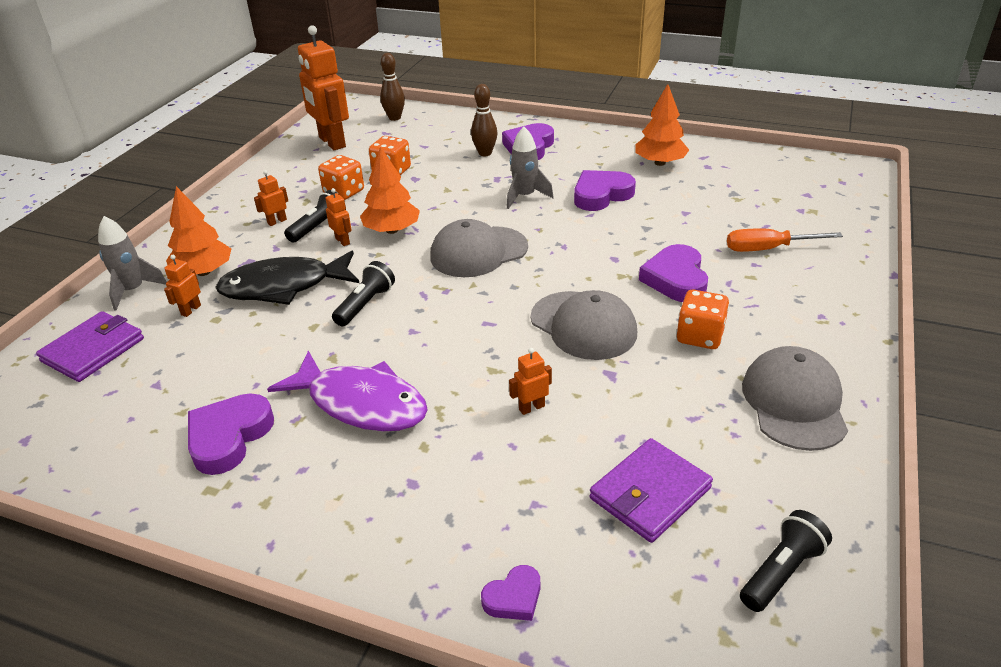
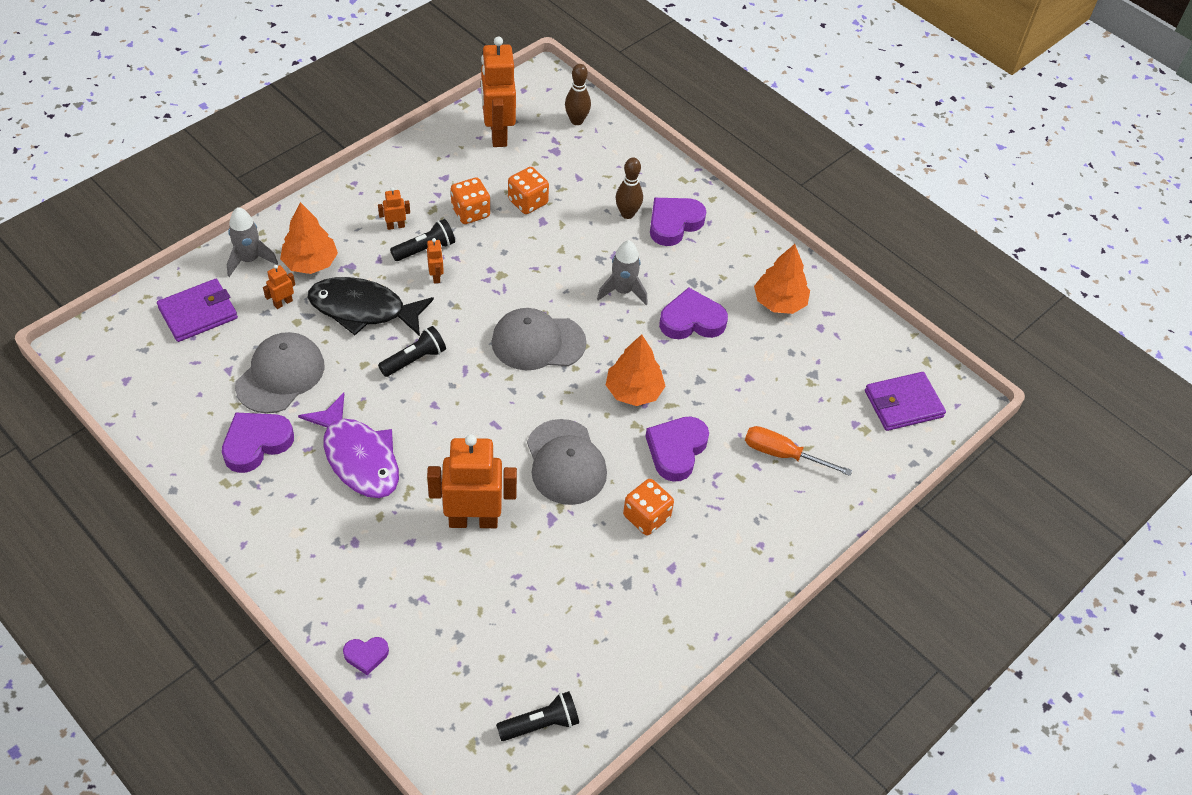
camera: 20 degrees right, 15 degrees up
(392, 230) = (483, 281): orange tree -> orange tree (634, 391)
(531, 408) = (473, 520): orange robot -> orange robot, size x2.35
(650, 493) = (503, 628): purple wallet -> purple wallet (903, 404)
(794, 402) = (664, 610): grey cap -> grey cap (280, 375)

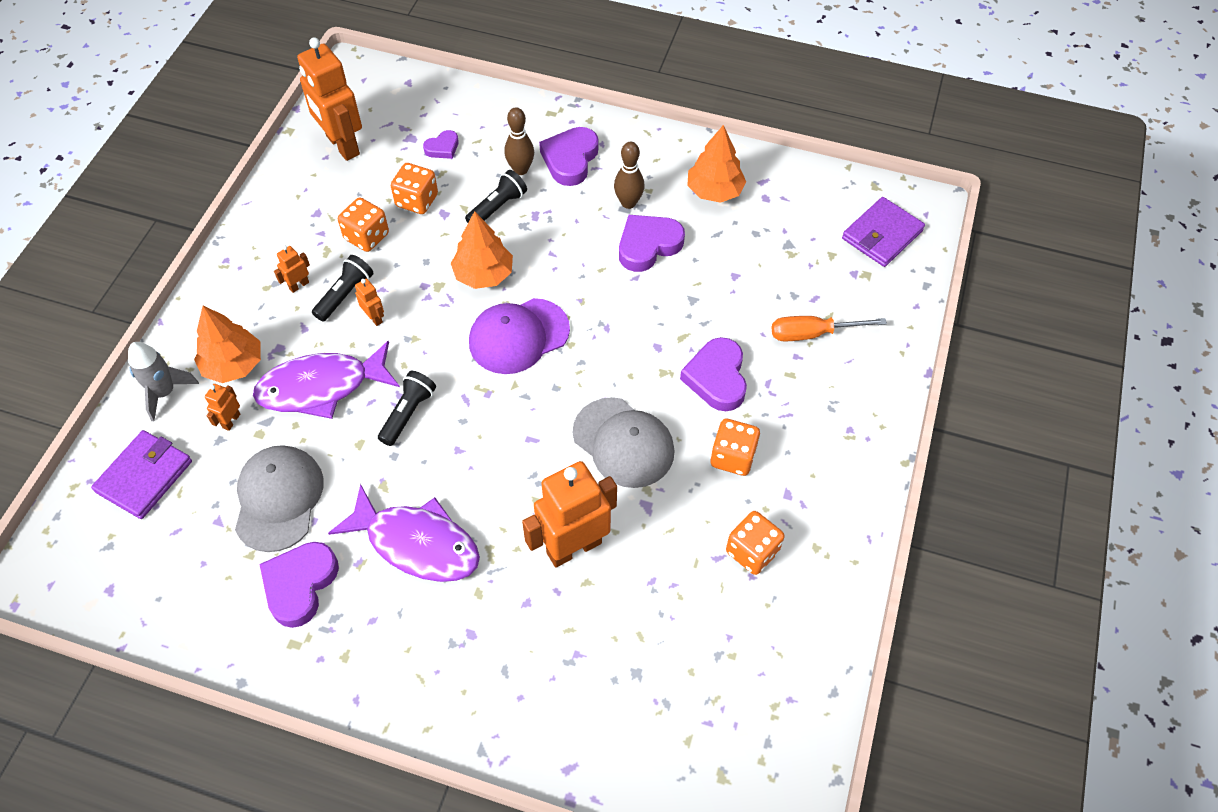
camera: 25 degrees left, 5 degrees up
(363, 310) = (321, 387): black fish -> purple fish
(366, 655) = (560, 745): purple heart -> purple heart (442, 148)
(538, 342) = (518, 336): grey cap -> purple cap
(541, 724) = (772, 717): black flashlight -> black flashlight (497, 207)
(576, 121) = (412, 99): brown bowling pin -> brown bowling pin (628, 203)
(611, 595) = (752, 551): none -> orange dice
(623, 291) = (566, 247): grey rocket -> none
(634, 391) = (640, 340): orange tree -> orange tree (483, 274)

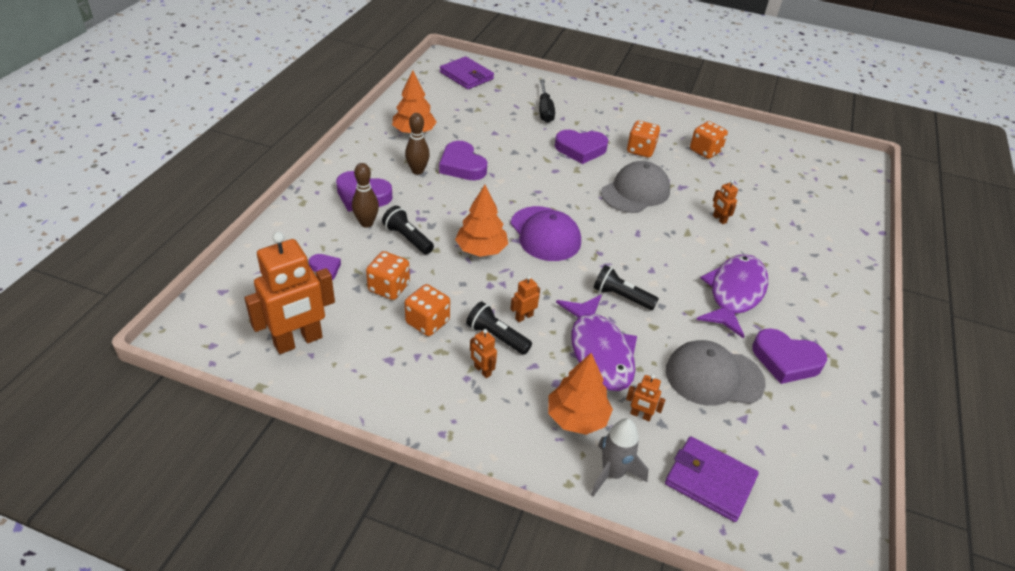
camera: 90 degrees left, 15 degrees down
(573, 547) = (719, 219): orange robot -> orange robot, size x0.42
(812, 334) = (545, 110): orange screwdriver -> black screwdriver

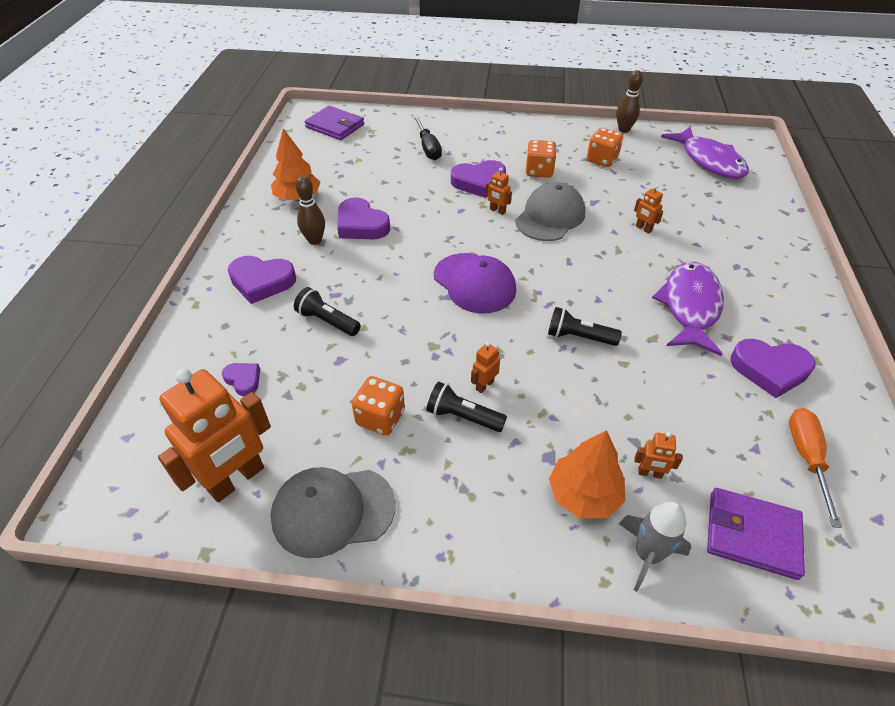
camera: 10 degrees left, 5 degrees up
(366, 223) = (276, 313): brown bowling pin -> brown bowling pin (623, 130)
(389, 287) = (324, 385): orange dice -> none
(481, 250) = (412, 316): orange tree -> none
(482, 371) = (460, 463): orange robot -> orange robot (497, 211)
(599, 351) = (579, 407): purple fish -> purple fish (709, 161)
(714, 377) = (707, 407): grey cap -> grey cap (333, 511)
(786, 436) = (806, 458): none -> orange screwdriver

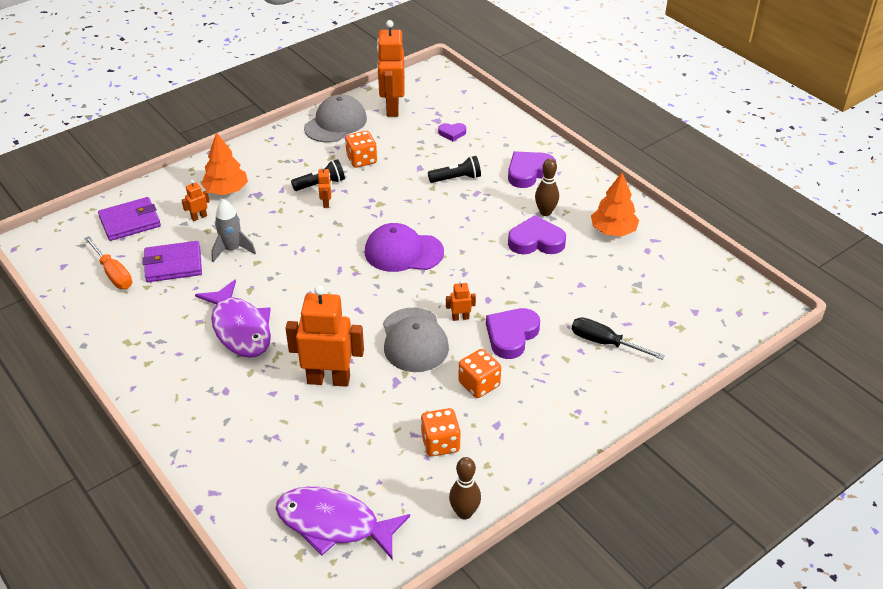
camera: 135 degrees right, 5 degrees down
(335, 126) = (716, 309): purple wallet -> purple wallet (173, 264)
(579, 337) = (298, 260): black flashlight -> none
(643, 229) = (328, 379): orange robot -> orange robot, size x2.35
(647, 555) = (178, 187): grey rocket -> grey rocket (232, 250)
(770, 369) = (158, 315): purple heart -> none

